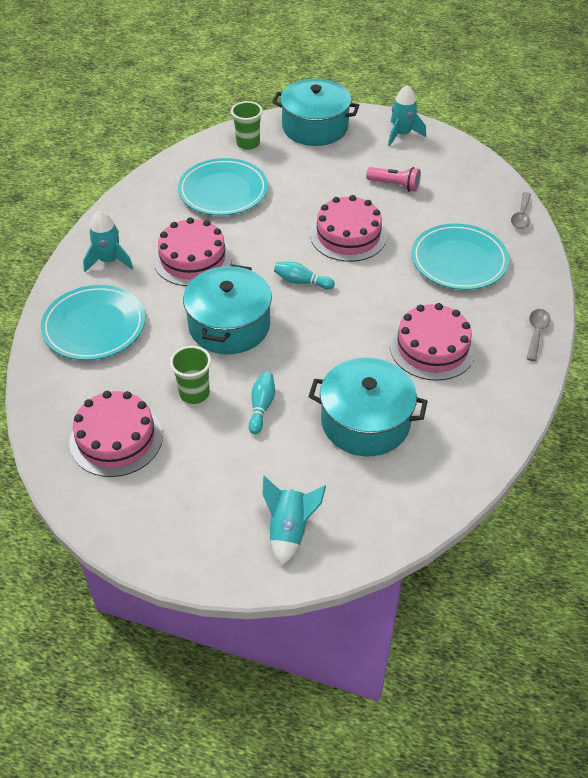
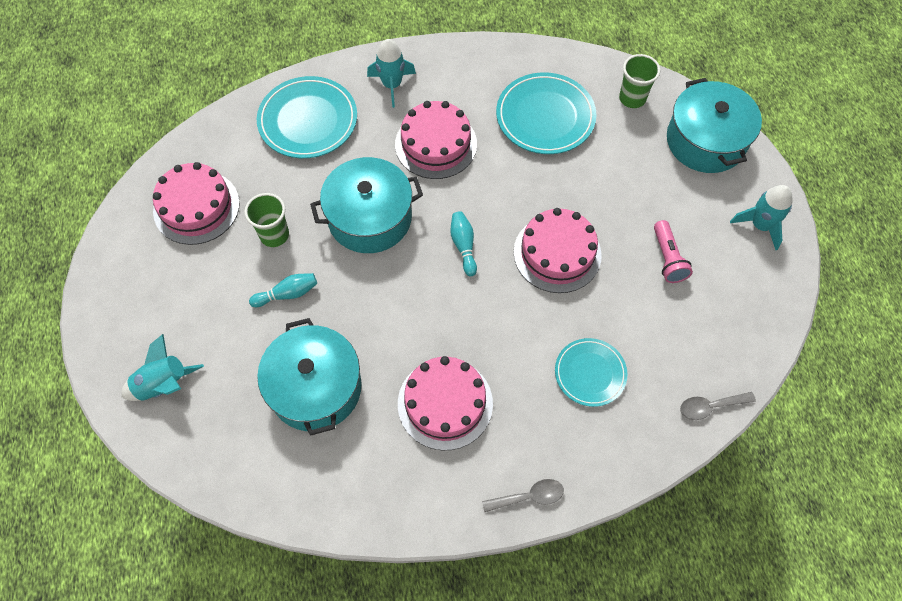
camera: 60 degrees right, 15 degrees up
(459, 261) = (590, 373): turquoise plate -> turquoise plate, size x0.62

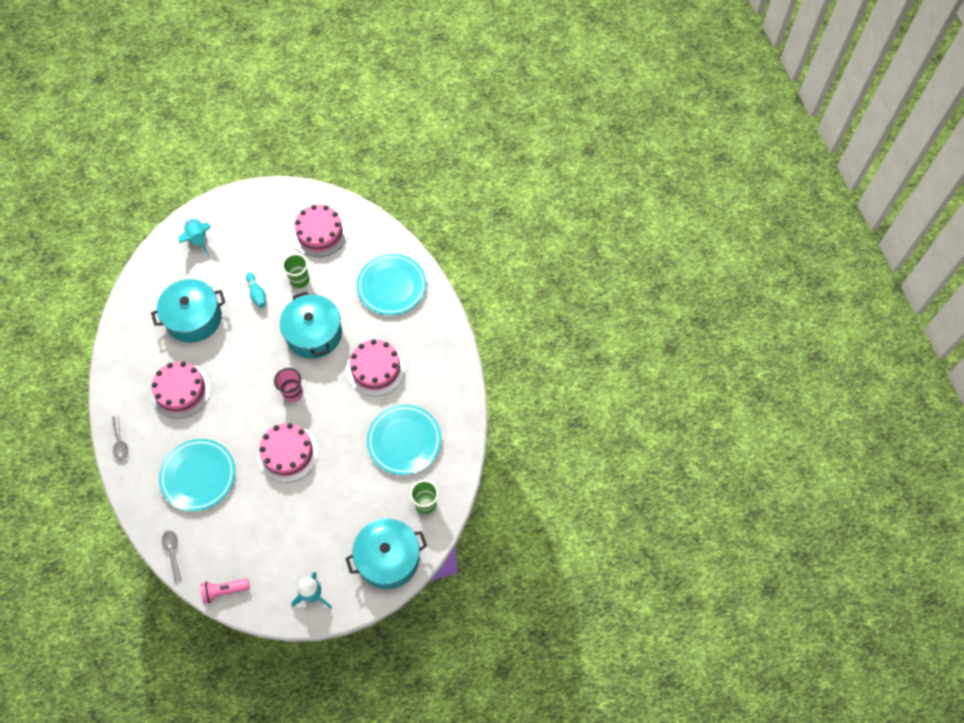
camera: 85 degrees right, 0 degrees up
(392, 85) = (426, 335): turquoise rocket -> none
(463, 246) = (293, 393): turquoise bowling pin -> pink cup
(590, 373) = (198, 476): turquoise plate -> turquoise plate, size x1.61
(667, 258) = (284, 527): pink flashlight -> pink flashlight (224, 591)

